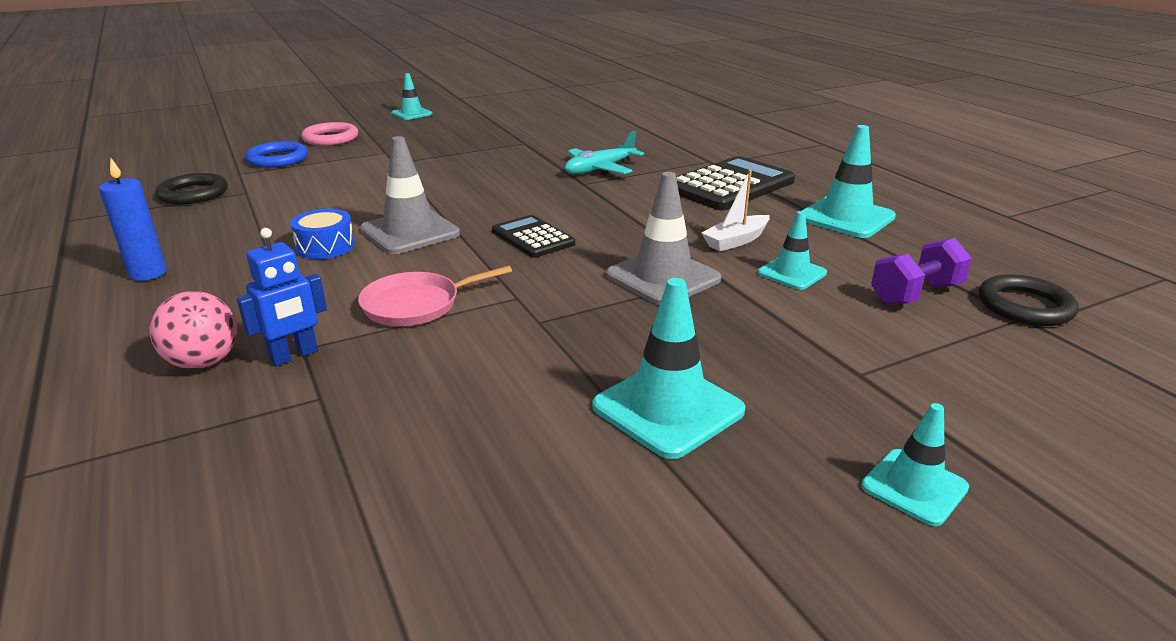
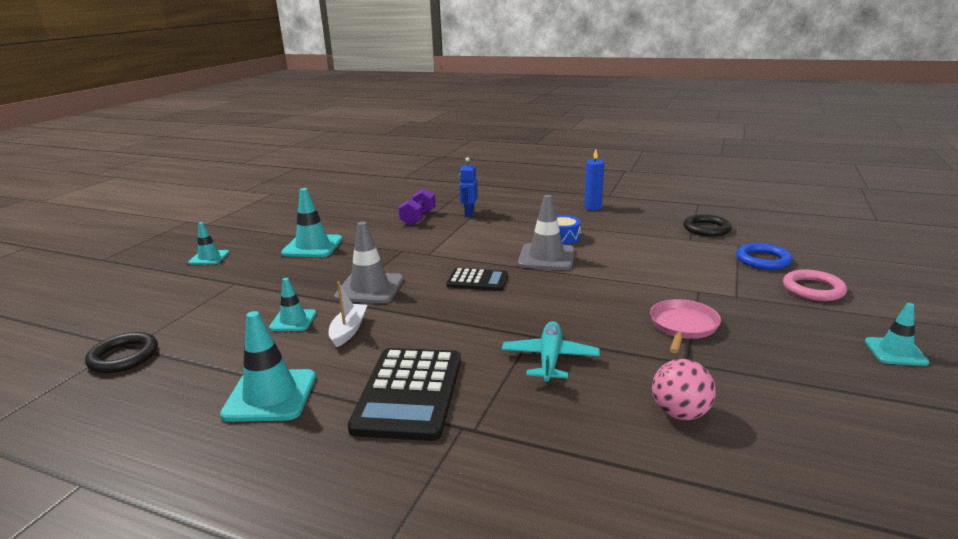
camera: 140 degrees right, 5 degrees down
(204, 362) = (492, 204): pink ball -> pink ball (680, 413)
(416, 304) = (464, 237): pink pan -> pink pan (683, 326)
(915, 294) = (204, 337): purple dumbbell -> purple dumbbell (418, 218)

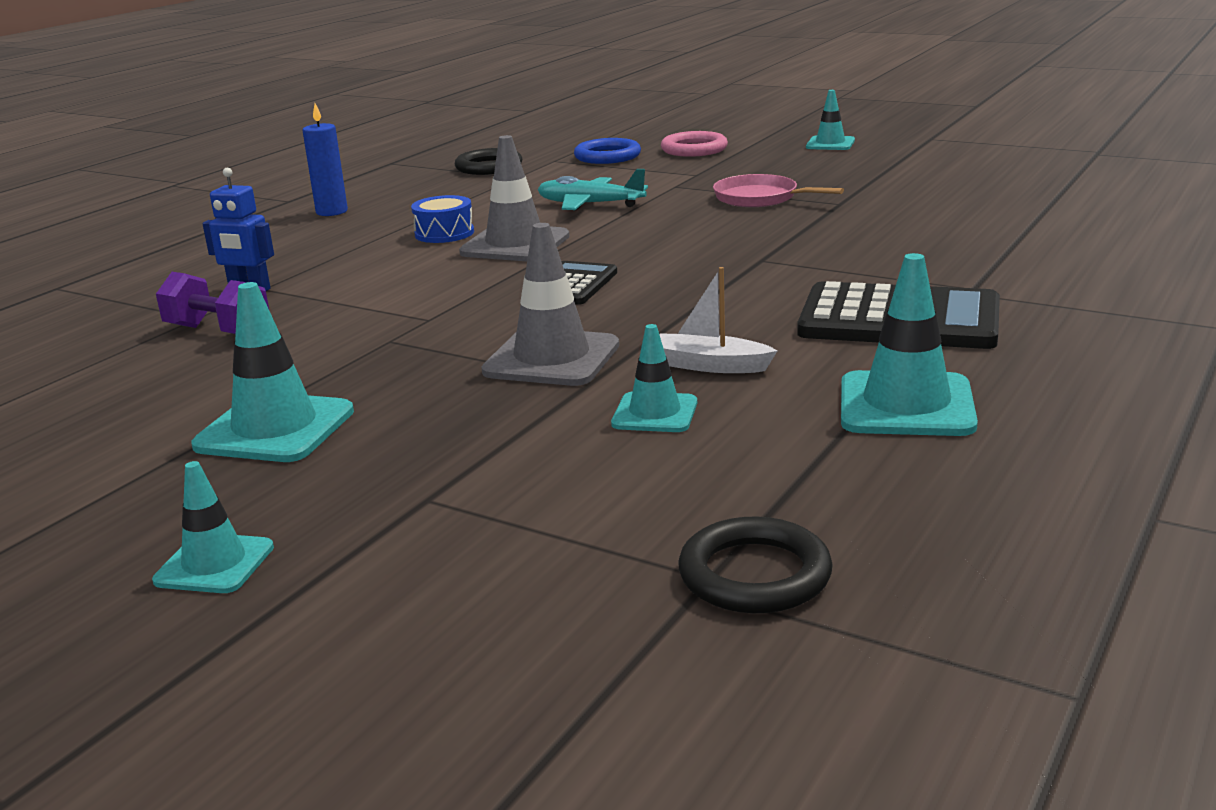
camera: 80 degrees left, 0 degrees up
(550, 358) = (822, 253): turquoise plane -> turquoise plane (590, 204)
(680, 413) = (934, 212): pink ball -> none

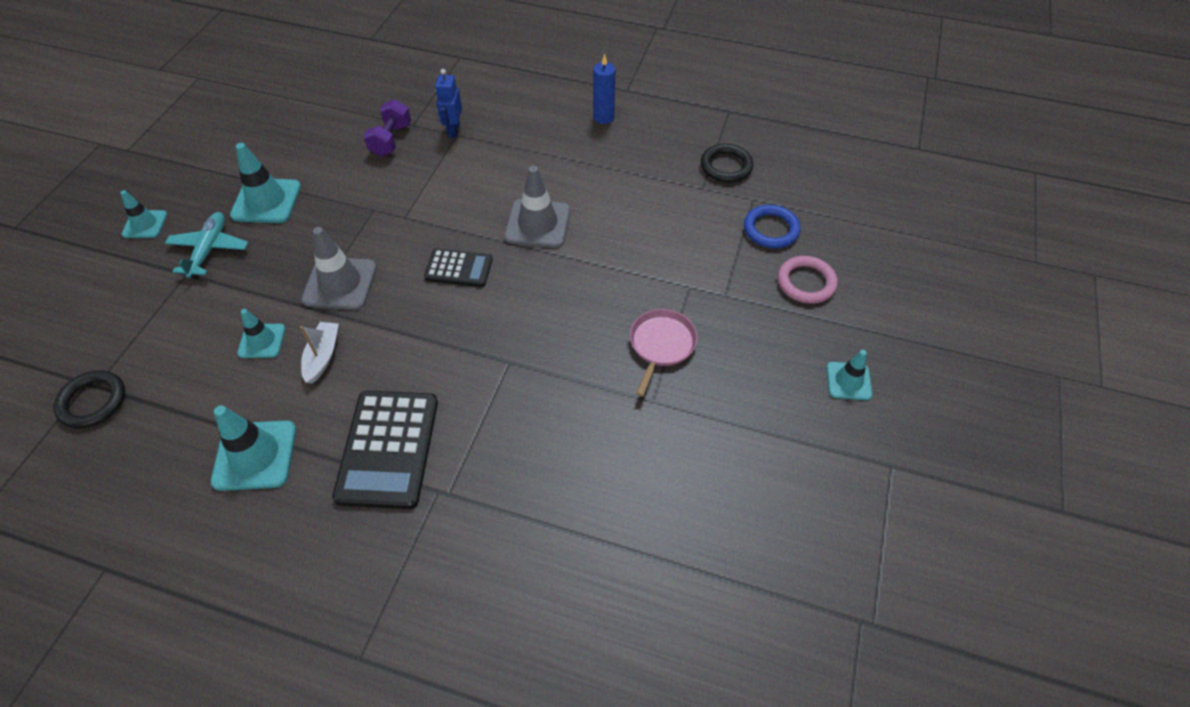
camera: 75 degrees right, 30 degrees up
(444, 233) = (560, 183): blue drum -> none
(590, 204) = (633, 244): turquoise plane -> turquoise plane (209, 249)

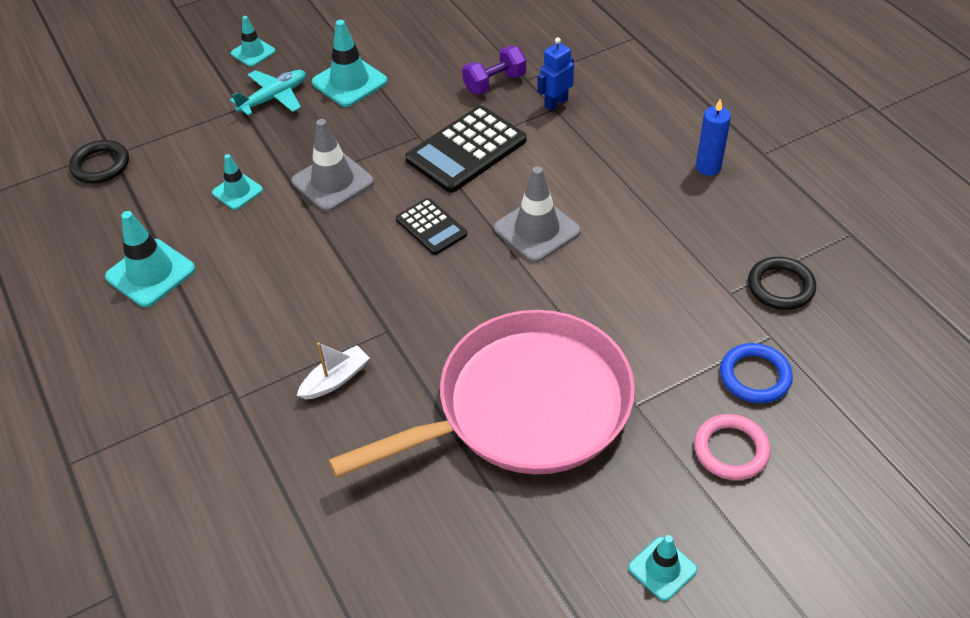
camera: 45 degrees right, 5 degrees down
(322, 356) = (263, 231): white boat -> white boat (335, 379)
(388, 449) = (233, 333): black calculator -> black calculator (466, 150)
(661, 345) = (524, 407): pink pan -> pink pan, size x2.46

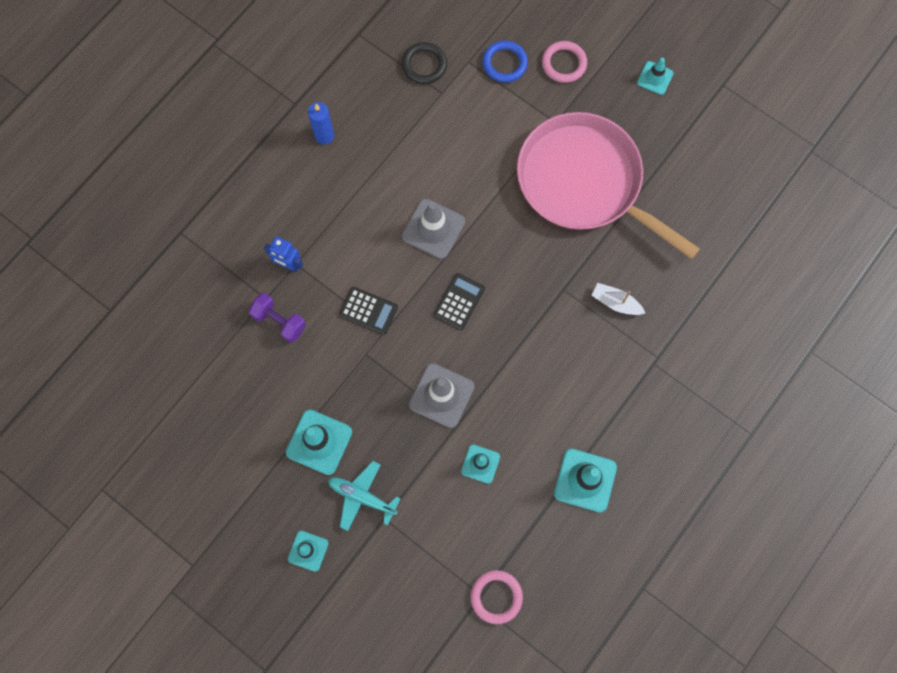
camera: 115 degrees left, 25 degrees up
(100, 165) = (496, 597): black ring -> pink ring
(466, 150) = (368, 311): black calculator -> black calculator, size x0.58

